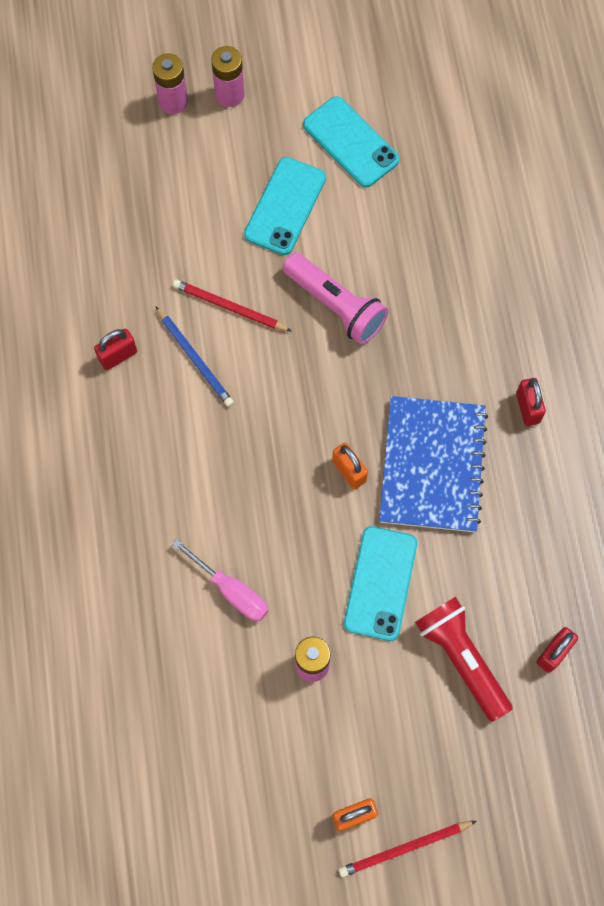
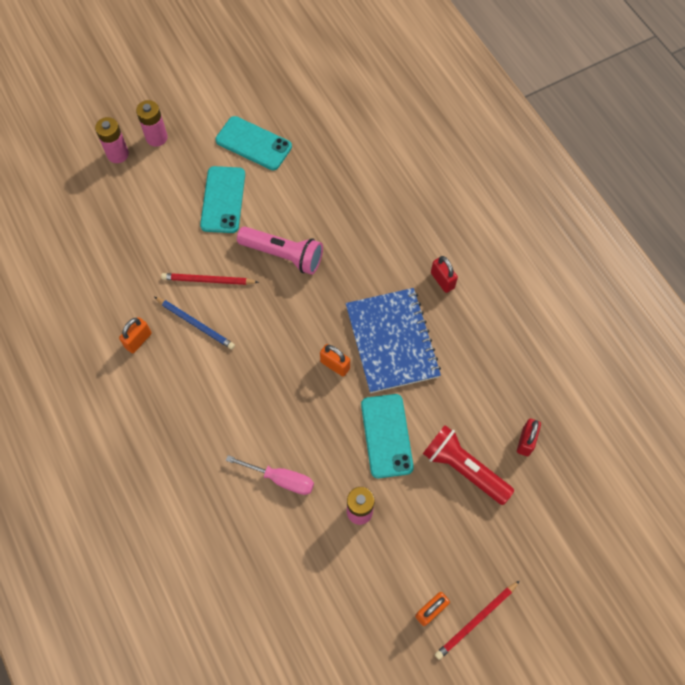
camera: 20 degrees left, 5 degrees down
(118, 356) = (138, 340): red padlock -> orange padlock

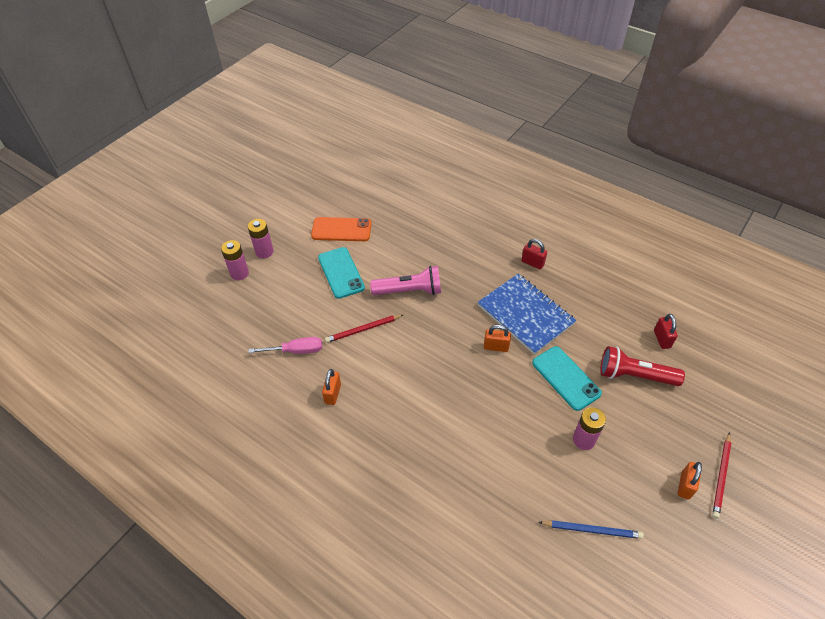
camera: 25 degrees left, 15 degrees down
(196, 324) = (372, 363): blue pencil -> blue pencil (592, 530)
(253, 143) = (341, 229): turquoise phone -> orange phone
(281, 479) = (510, 444): pink screwdriver -> pink screwdriver (296, 351)

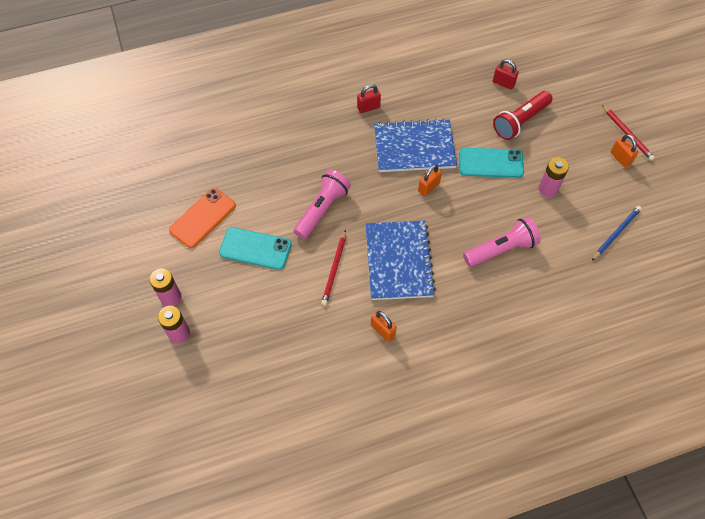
camera: 55 degrees left, 10 degrees up
(296, 351) = (314, 334): pink screwdriver -> none
(406, 367) = (398, 261): none -> blue notebook
(483, 437) = (501, 249): none -> pink flashlight

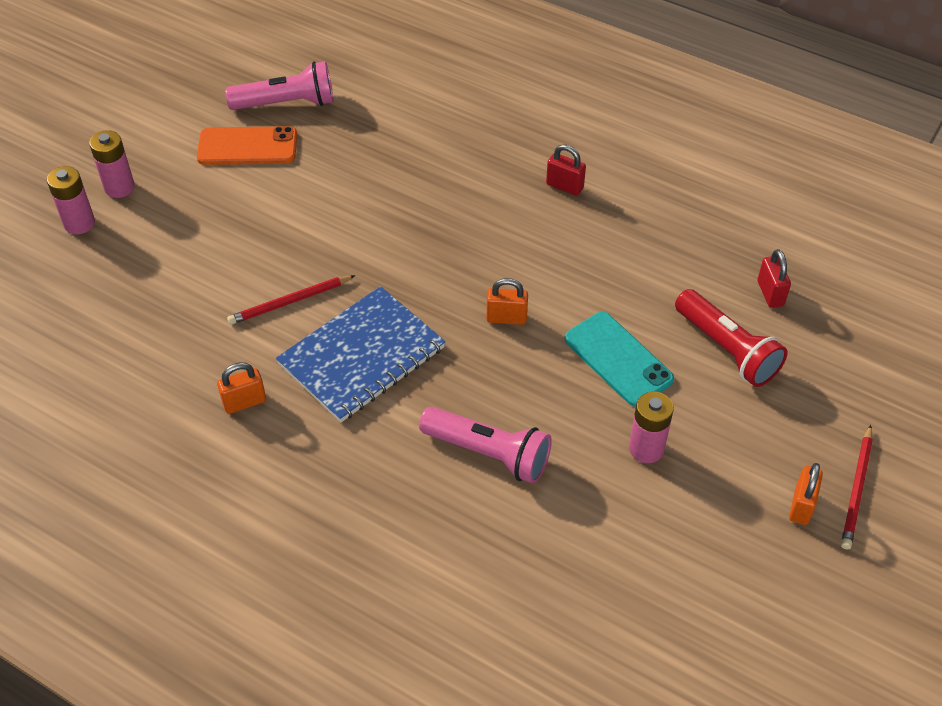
camera: 50 degrees right, 10 degrees down
(255, 248) = (250, 215): turquoise phone -> none
(322, 209) = (364, 238): pink flashlight -> pink flashlight (287, 103)
(383, 330) = (244, 402): orange padlock -> orange padlock turned 60 degrees clockwise
(414, 147) = (553, 266): blue notebook -> none
(520, 121) = (726, 349): red flashlight -> red flashlight turned 135 degrees counterclockwise
(616, 233) = (658, 577): blue pencil -> none

